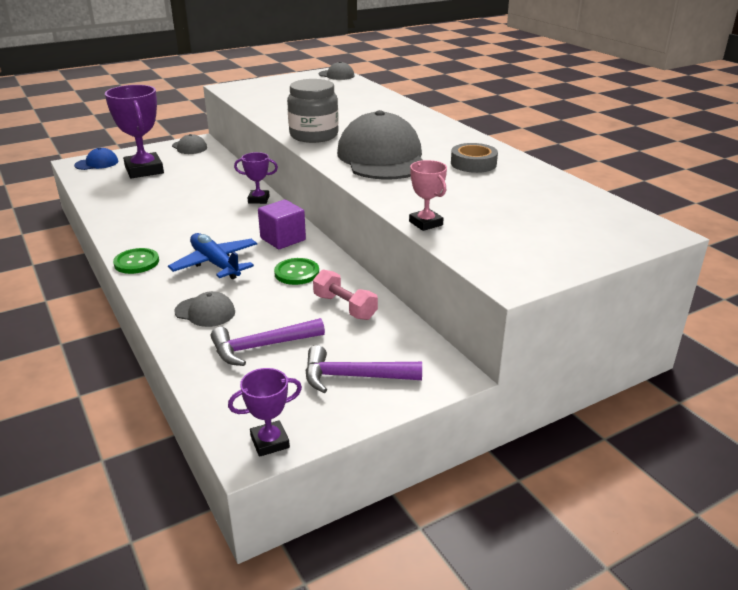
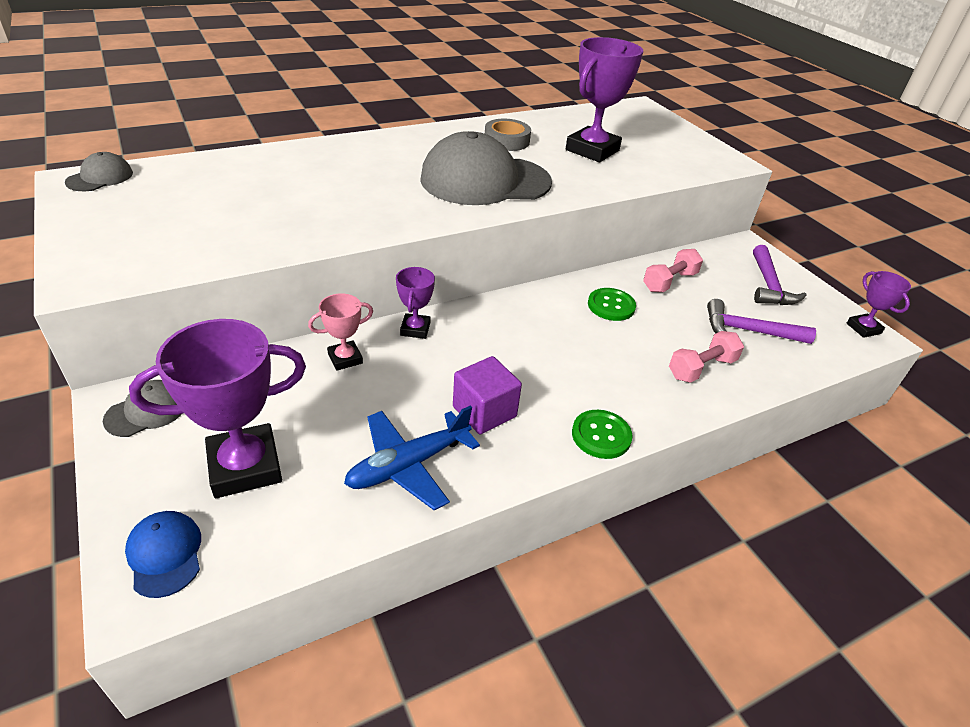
camera: 90 degrees left, 10 degrees up
(205, 312) = (701, 368): grey cap -> pink dumbbell
(215, 264) = (597, 364): blue plane -> blue plane (408, 465)
(261, 347) = (748, 331): purple hammer -> purple hammer turned 120 degrees clockwise
(283, 239) = (534, 312): purple cube -> purple cube (484, 411)
(314, 135) = (397, 215): grey jar -> none
(425, 223) = (647, 179): pink trophy -> pink trophy (345, 358)
(481, 199) = (592, 150): none -> purple trophy

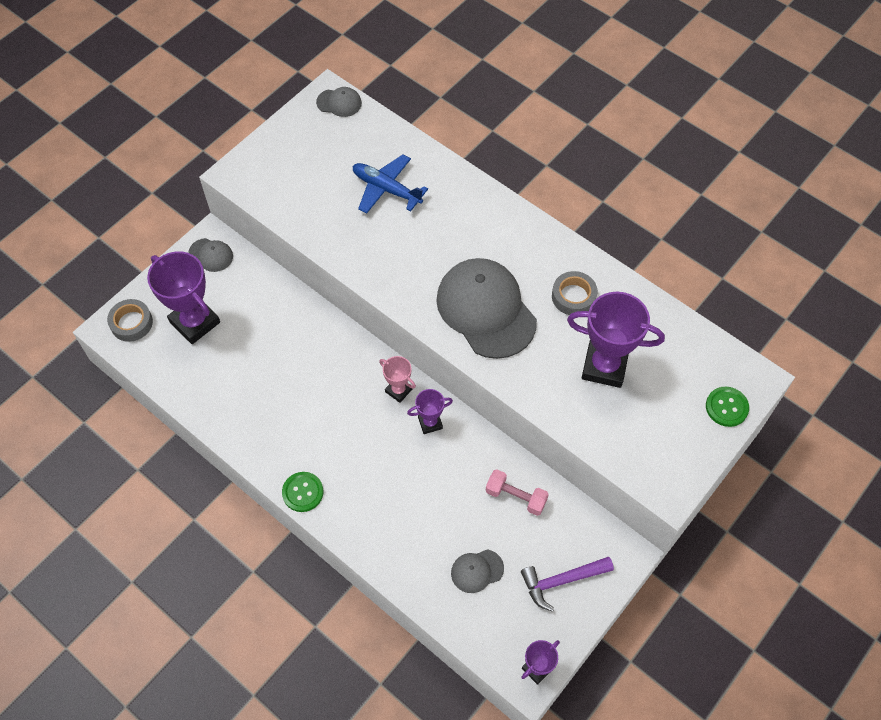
camera: 70 degrees right, 20 degrees up
(165, 554) = (131, 323): blue cap -> grey tape
(345, 358) = (300, 322): pink trophy -> pink trophy (398, 390)
(408, 465) = (230, 397): blue plane -> blue plane (386, 189)
(415, 329) = (351, 346): purple trophy -> purple trophy (430, 423)
(484, 411) = (292, 418): purple cube -> none
(611, 306) = (452, 461): green button -> green button (726, 407)
(701, 368) = (407, 542): pink dumbbell -> none
(748, 331) = (477, 571): purple hammer -> grey cap

